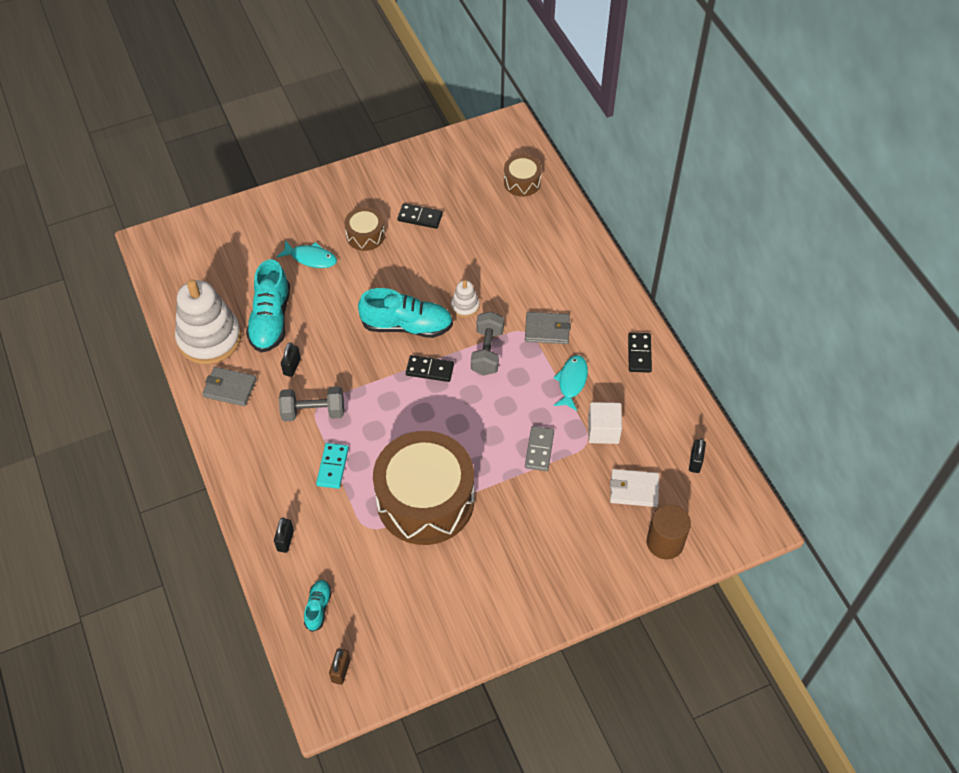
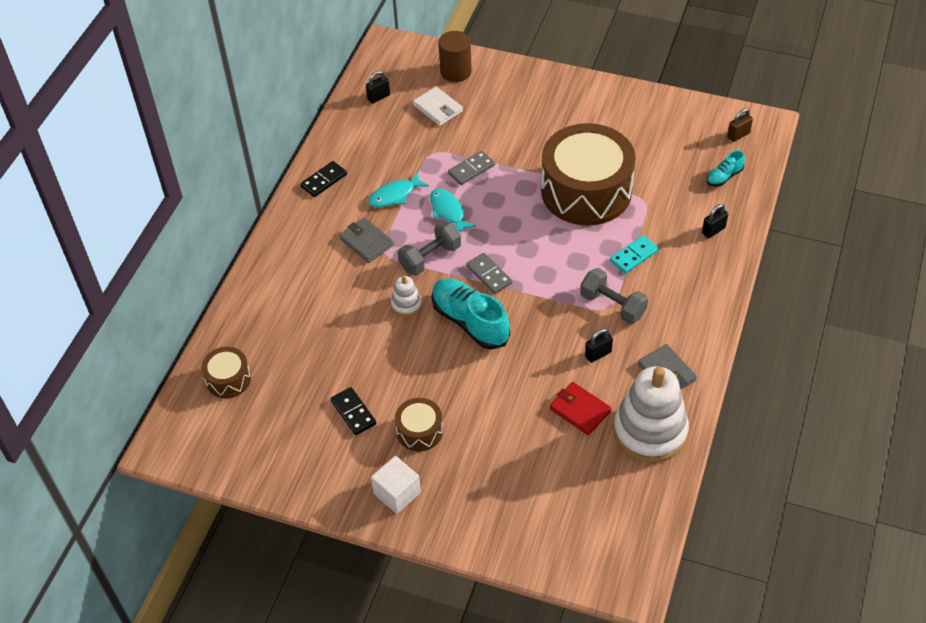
camera: 135 degrees left, 5 degrees down
(270, 319) = (580, 410): turquoise shoe -> red wallet
(311, 258) = (490, 445): turquoise fish -> turquoise fish (448, 211)
(430, 370) = (489, 275): black domino -> grey domino
(603, 430) = (413, 152): white cube -> white cube (397, 493)

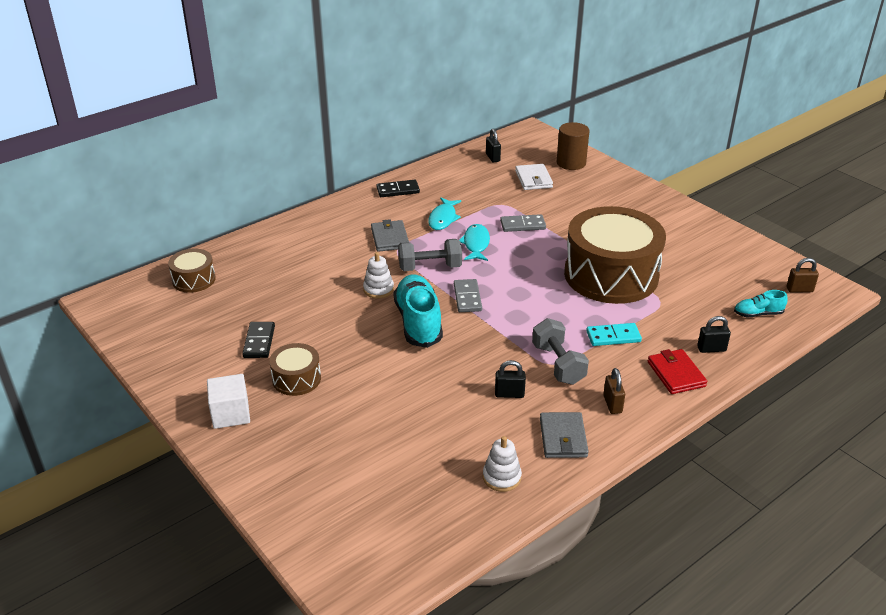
camera: 30 degrees right, 15 degrees down
(378, 97) = (493, 157): black padlock -> black padlock turned 75 degrees clockwise
(395, 195) = (443, 218): turquoise fish -> turquoise fish turned 75 degrees counterclockwise
(580, 410) = (450, 429): red wallet -> red wallet (676, 374)
(650, 431) = (501, 477): white stacking toy -> white stacking toy, size x0.45
(679, 322) = (612, 404): none -> brown padlock

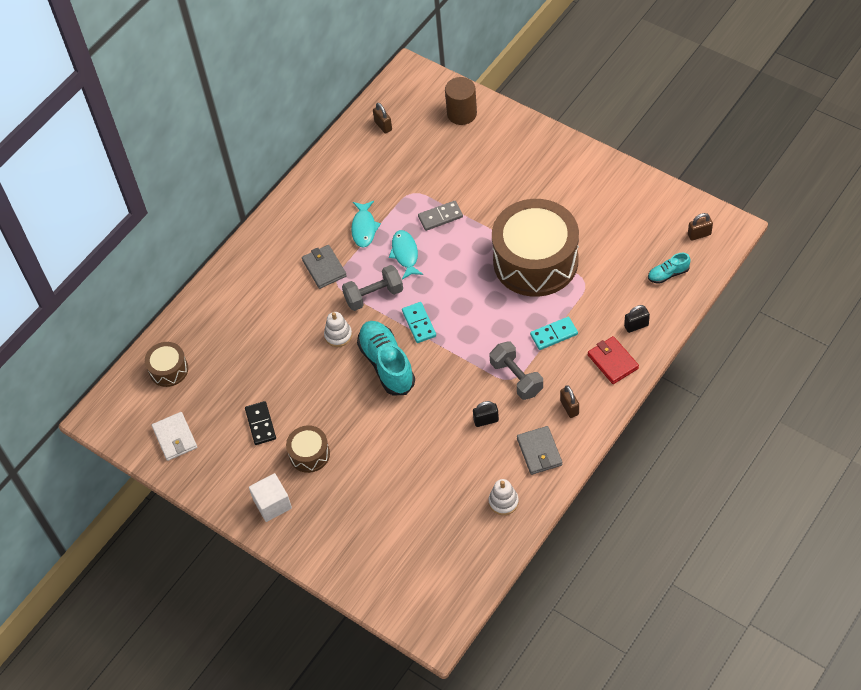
camera: 10 degrees left, 20 degrees up
(398, 190) = (307, 200): black domino -> none
(467, 297) = (419, 323): grey domino -> turquoise domino
(493, 157) = (383, 126): black padlock -> brown padlock
(533, 179) = (432, 148): white wallet -> white wallet (175, 437)

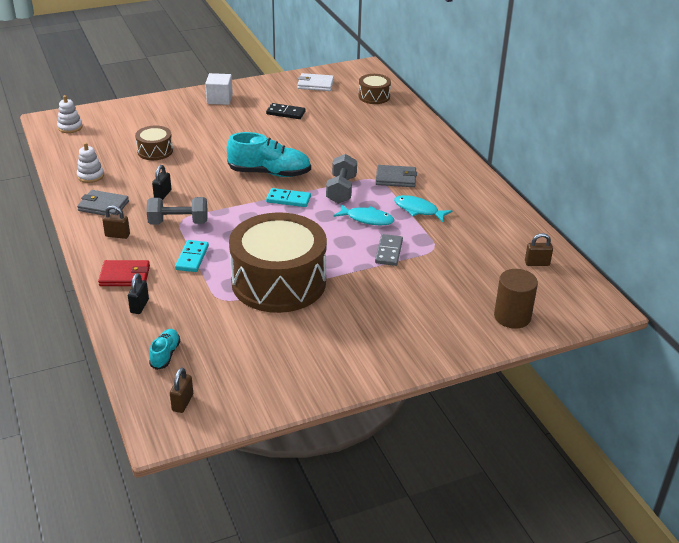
camera: 115 degrees right, 20 degrees down
(309, 454) = (237, 121): brown drum -> brown drum (155, 151)
(338, 335) = (322, 163): white stacking toy -> white stacking toy (70, 127)

